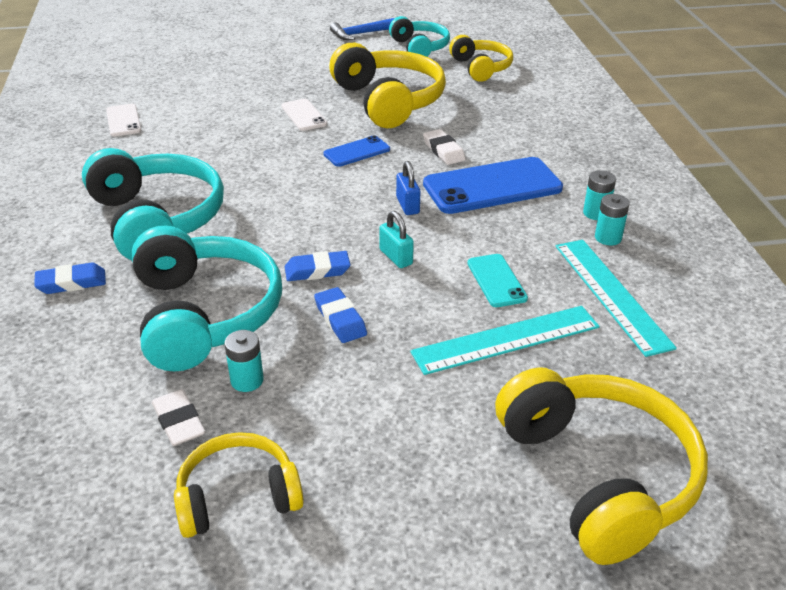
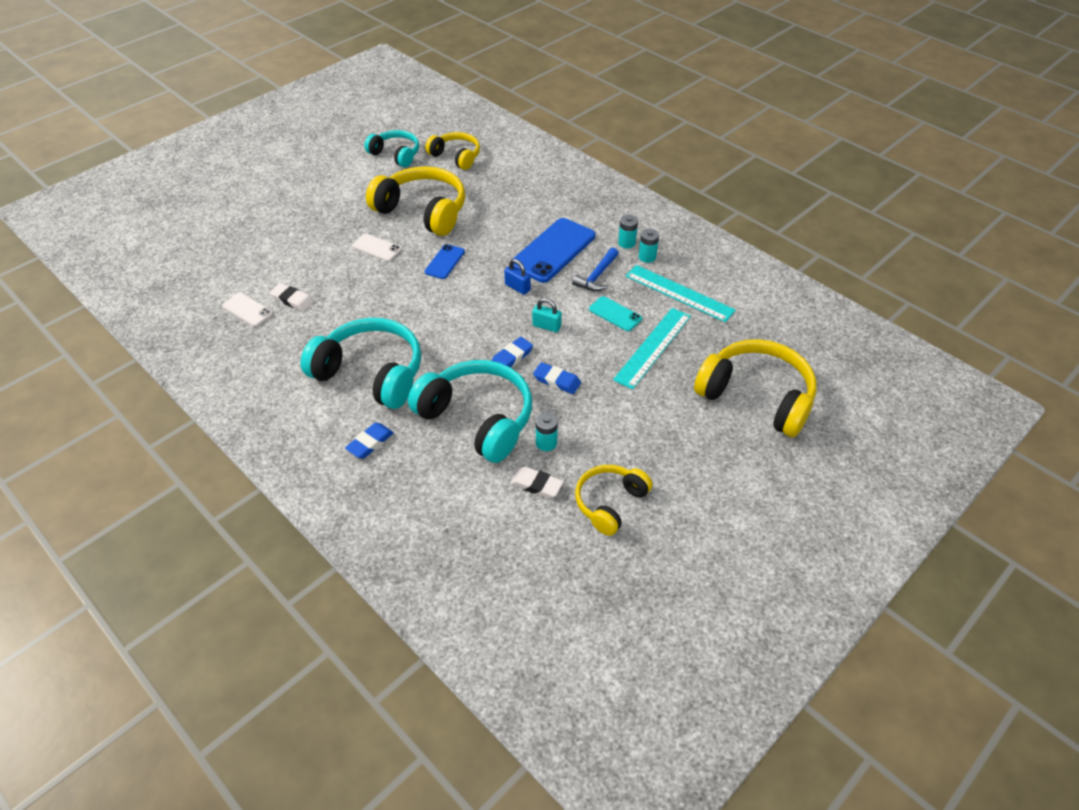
camera: 35 degrees left, 10 degrees up
(360, 34) = (338, 158): blue hammer -> blue hammer (597, 276)
(443, 151) = (498, 236): white eraser -> white eraser (292, 300)

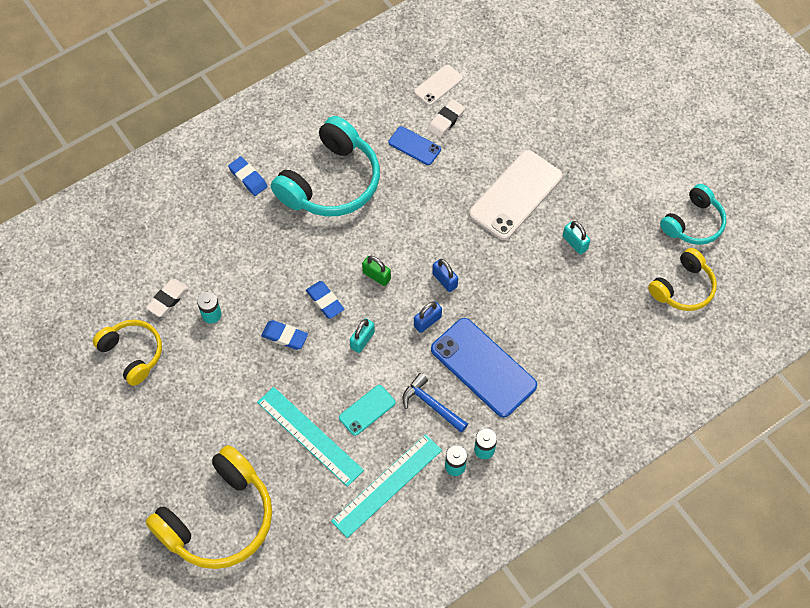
camera: 100 degrees right, 15 degrees up
(377, 248) = (515, 195): white phone -> white phone, size x1.95
(422, 211) = (575, 243): yellow headphones -> turquoise padlock
(445, 262) = (481, 257): blue phone -> blue phone (414, 146)
(473, 281) = (444, 280): none -> blue padlock
(476, 325) = (376, 276): none -> green padlock
(477, 419) = (254, 263): turquoise headphones -> none
(557, 381) = (284, 336): blue eraser -> blue eraser turned 75 degrees clockwise

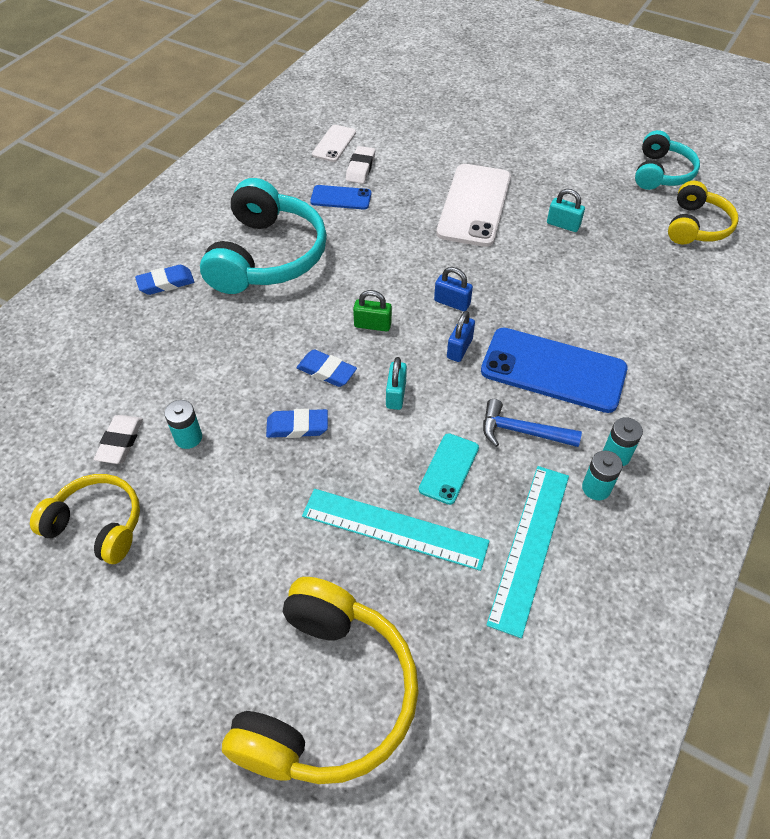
camera: 25 degrees left, 10 degrees down
(248, 178) = (166, 283): blue eraser -> blue eraser turned 45 degrees counterclockwise

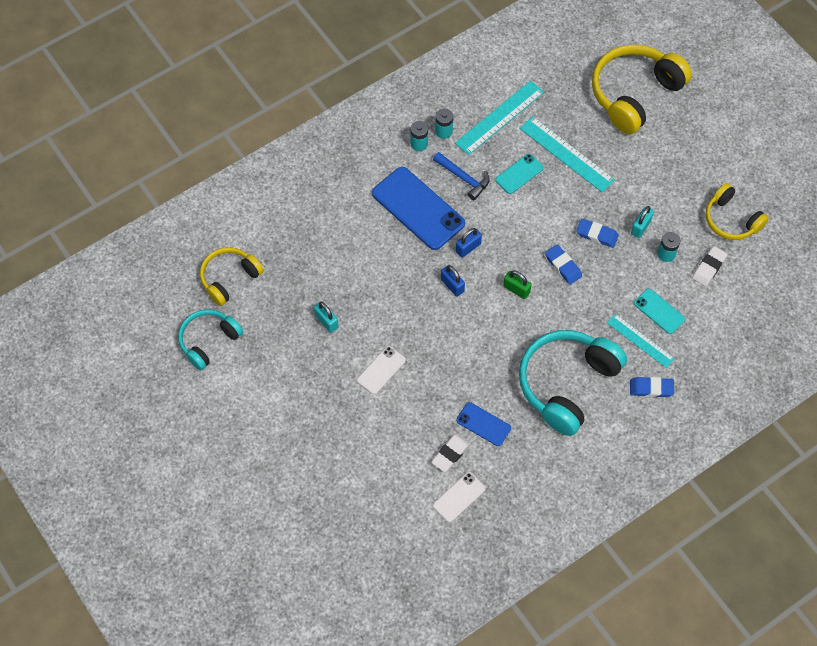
camera: 155 degrees left, 10 degrees up
(179, 364) = (659, 311): none -> turquoise phone
(194, 324) = (640, 340): none -> turquoise ruler
(396, 395) = (526, 231): turquoise padlock -> turquoise padlock (640, 227)
(474, 205) = (381, 370): white phone -> white phone, size x0.51

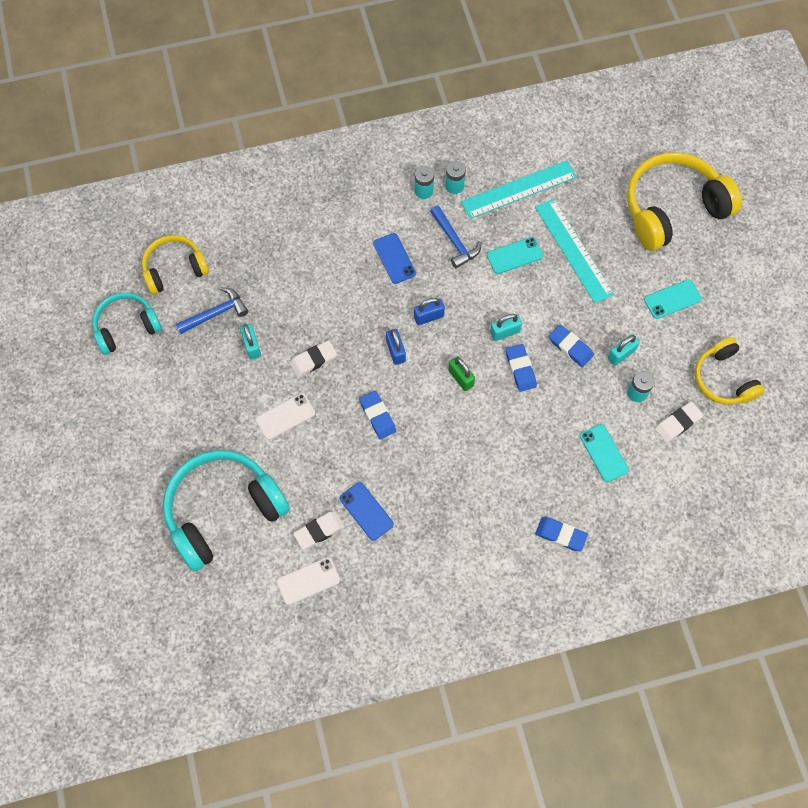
camera: 20 degrees right, 5 degrees up
(283, 304) = (216, 313): none -> blue hammer
(385, 316) = (313, 360): none -> white eraser
(418, 208) = (394, 258): blue phone -> blue phone, size x0.51
(460, 344) = (377, 416): none -> blue eraser
(537, 240) = (505, 332): none -> turquoise padlock
(567, 384) = (472, 499): turquoise headphones -> turquoise headphones (223, 511)
(640, 340) = (570, 478): turquoise ruler -> none
(664, 168) = (672, 299): none -> turquoise phone

